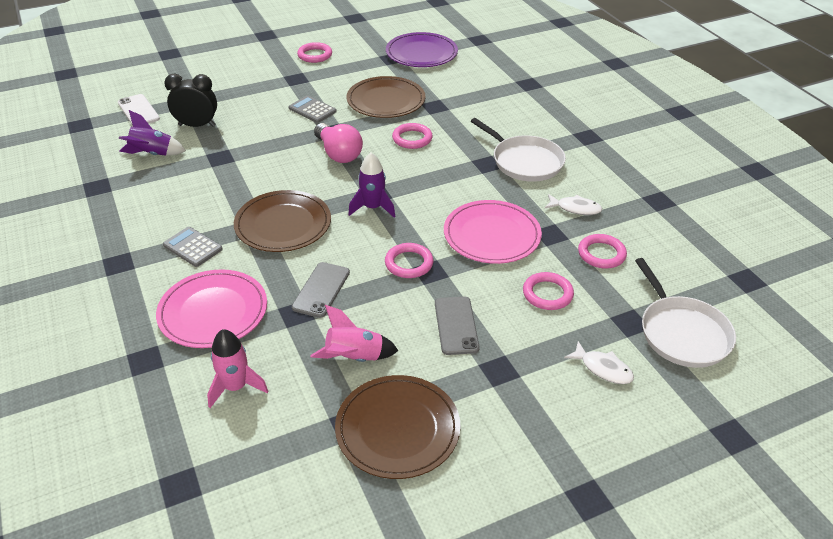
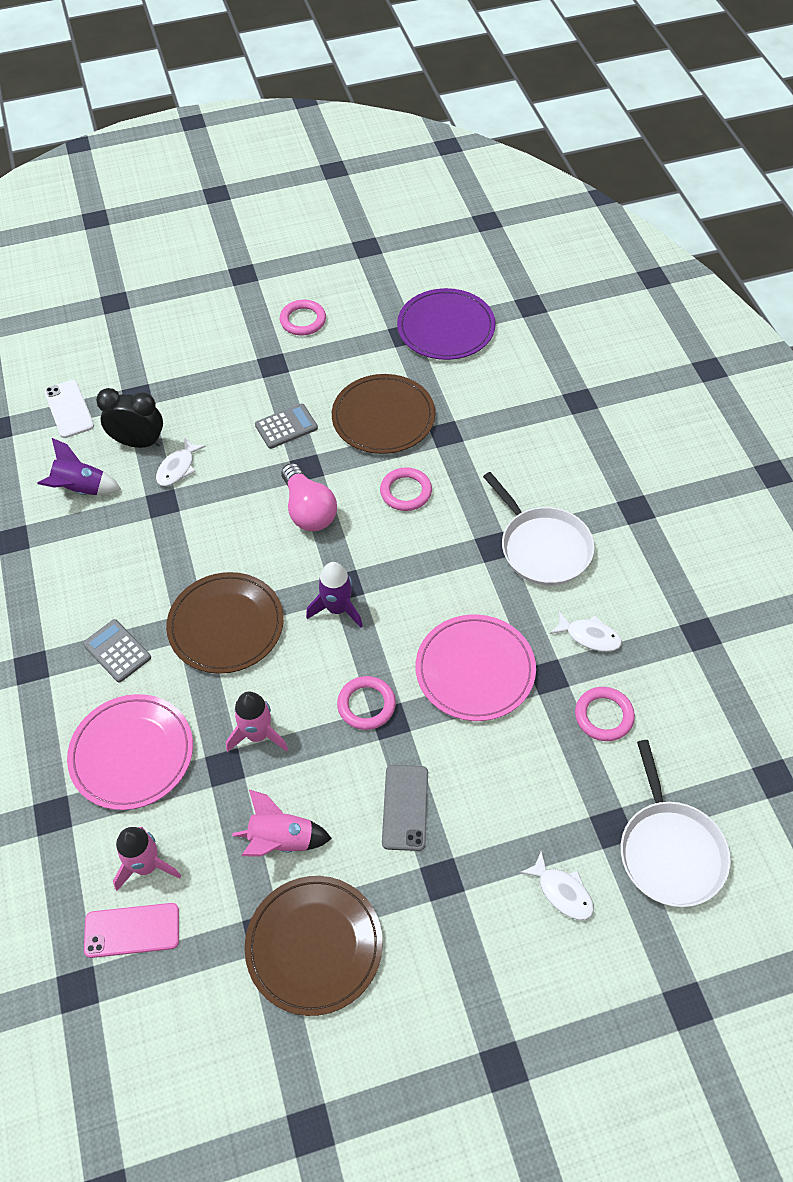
camera: 10 degrees right, 15 degrees up
(228, 435) = (132, 930): none -> pink phone
(230, 137) = (178, 468): none -> white fish
(312, 110) = (286, 426): grey calculator -> grey calculator turned 105 degrees clockwise
(321, 290) = (258, 734): grey phone -> pink rocket
(547, 294) = (523, 772): pink ring -> none

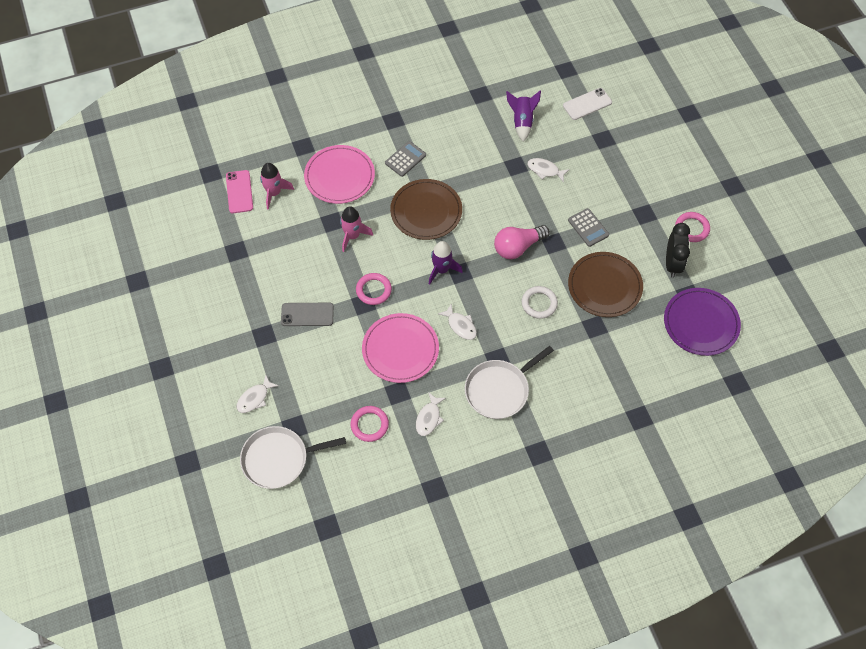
camera: 85 degrees right, 5 degrees up
(139, 443) = (563, 146): black clock -> black clock (672, 264)
(281, 840) = (287, 254): pink rocket -> none
(314, 946) = (228, 275): brown plate -> none
(406, 492) = (539, 303): pink ring -> white ring
(437, 589) = (460, 325): none -> white fish

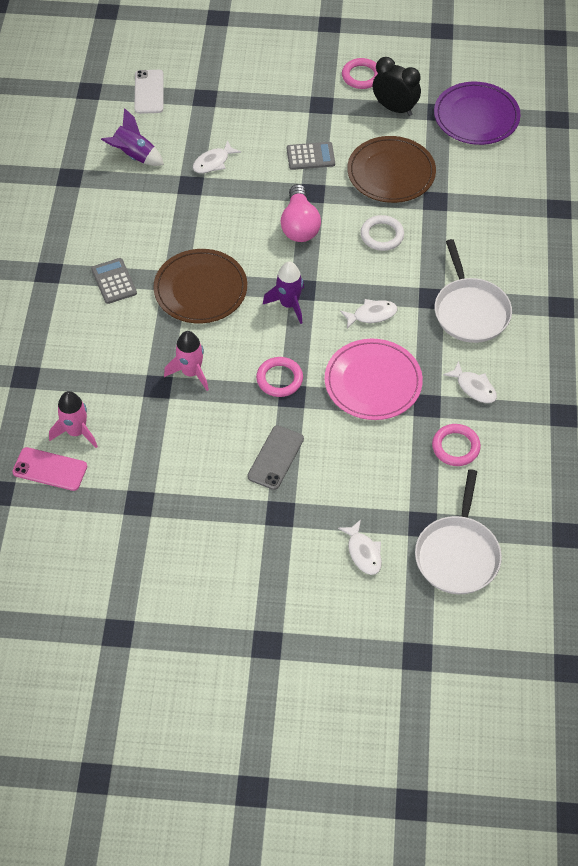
camera: 65 degrees left, 5 degrees down
(339, 176) = (96, 355): pink plate -> none

